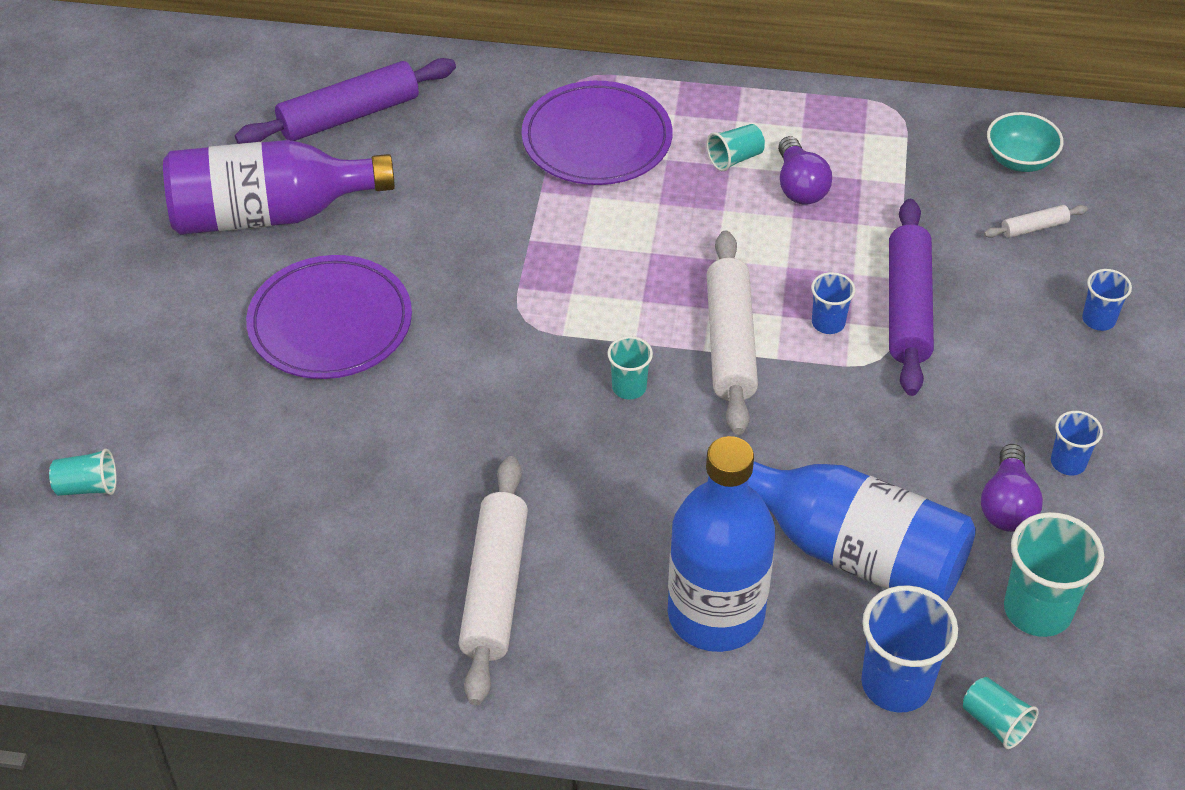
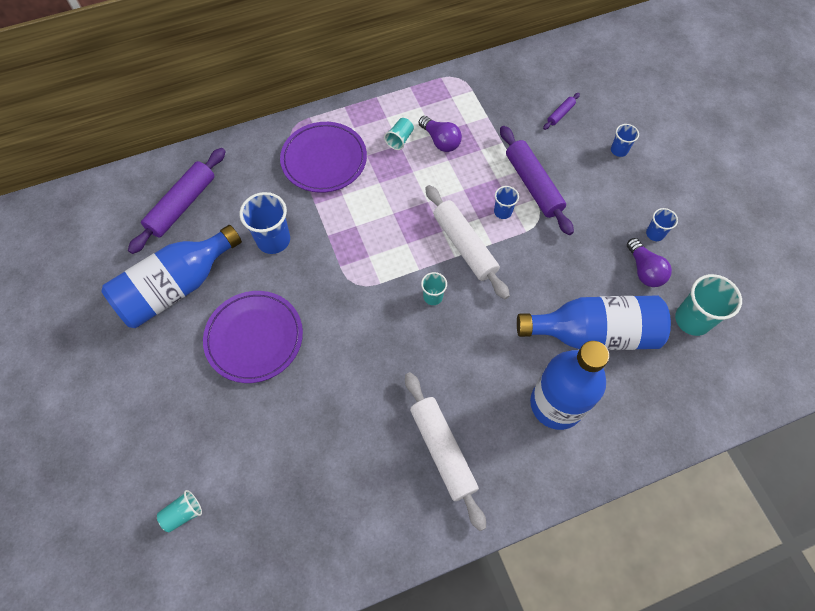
camera: 30 degrees left, 15 degrees up
(269, 214) = (176, 287): purple bottle -> blue bottle
(896, 684) = (659, 395): blue cup -> blue cup (273, 240)
(995, 722) = (713, 390): turquoise cup -> none
(1019, 160) = (531, 80): turquoise bowl -> none
(1034, 227) = (560, 114): white rolling pin -> purple rolling pin

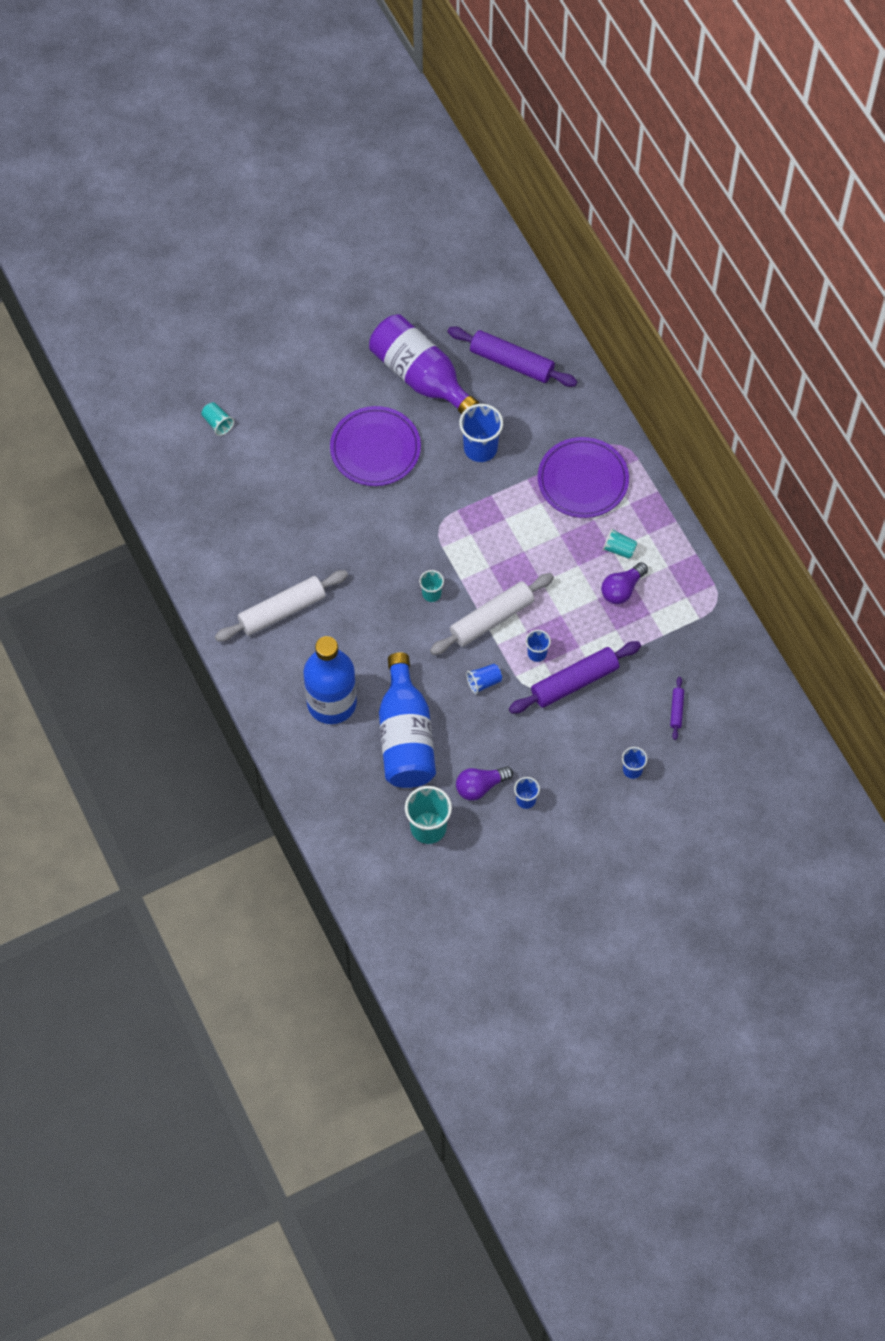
camera: 85 degrees right, 0 degrees up
(176, 287) = (420, 376): blue bottle -> purple bottle
(532, 258) = (484, 682): none -> blue cup
(560, 114) = (676, 710): purple rolling pin -> purple rolling pin turned 60 degrees clockwise

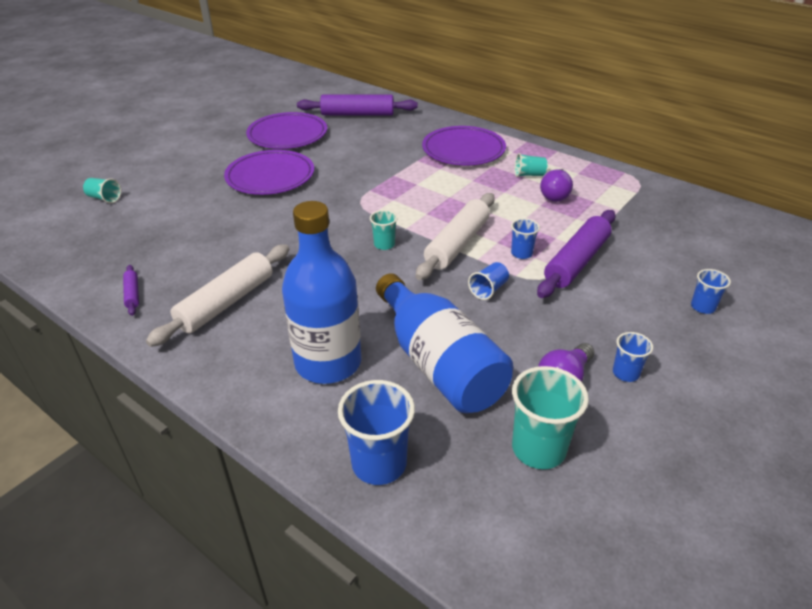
camera: 25 degrees left, 25 degrees down
(420, 376) = (287, 135): purple bottle -> purple plate
(480, 448) = (364, 155): blue cup -> blue cup (379, 463)
(676, 710) = (688, 251): purple rolling pin -> purple rolling pin (132, 294)

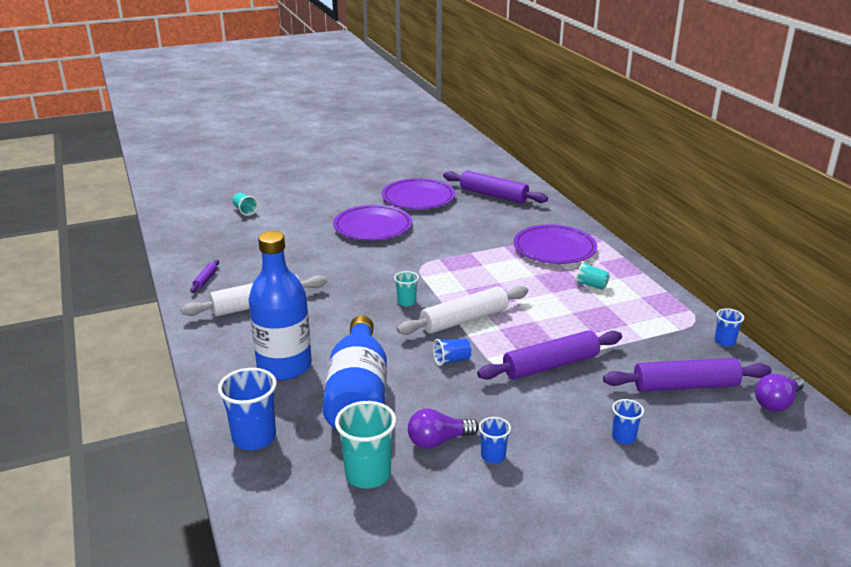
camera: 30 degrees right, 10 degrees down
(521, 253) = (510, 344): blue cup -> blue cup (724, 341)
(555, 194) = (597, 308): purple light bulb -> purple light bulb (777, 402)
(694, 241) = (685, 386): none -> purple rolling pin

